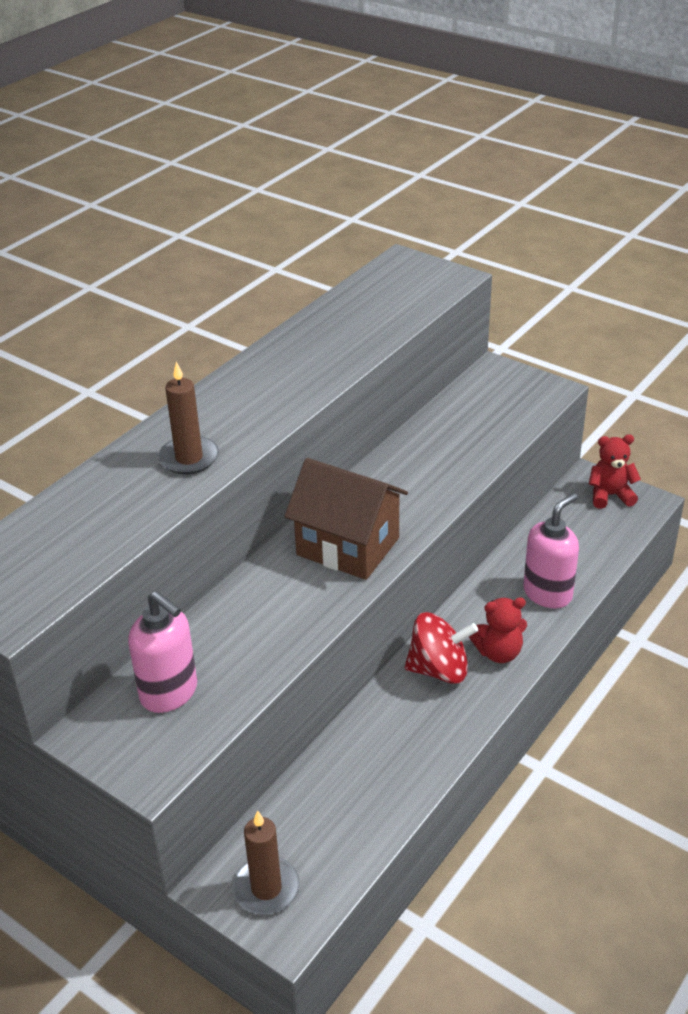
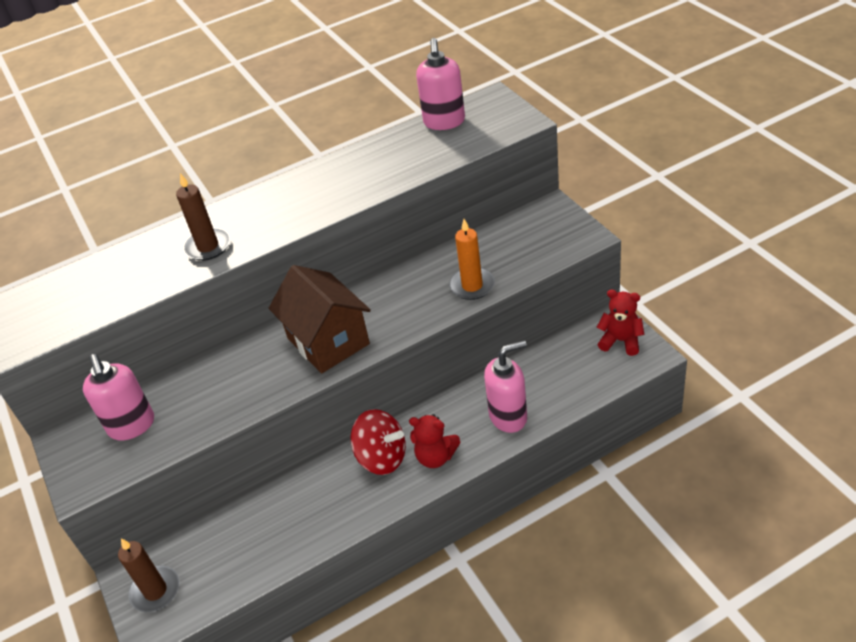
camera: 30 degrees right, 5 degrees up
(368, 290) = (444, 122): none -> pink soap dispenser
(468, 458) = (472, 286): none -> orange candle

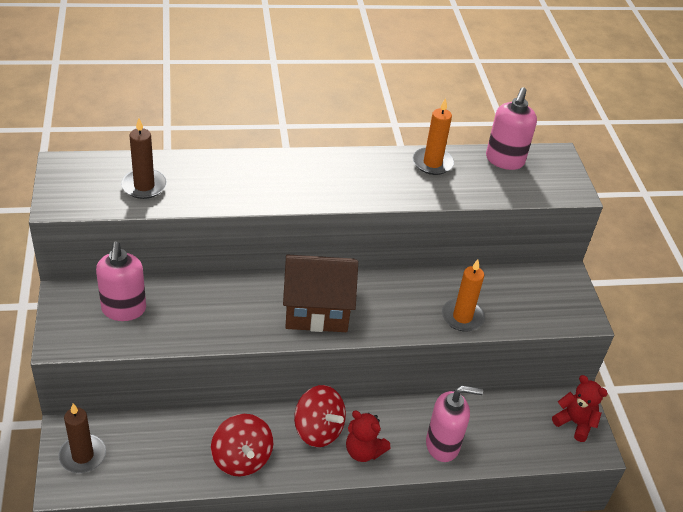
camera: 10 degrees right, 0 degrees up
(208, 246) = (251, 186): brown candle -> brown candle (144, 186)
(319, 519) = (241, 458): none -> red spinning top
(328, 341) = (317, 310): brown house -> brown house turned 75 degrees counterclockwise
(376, 152) = (432, 163): none -> orange candle

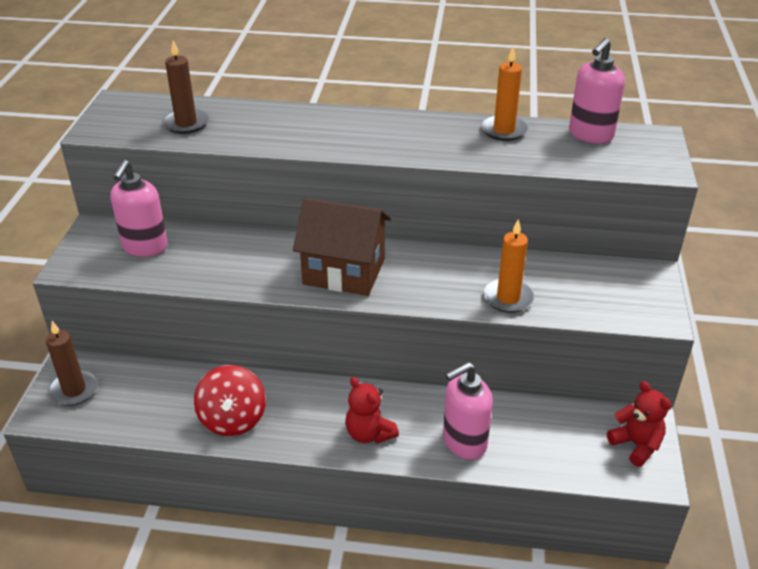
camera: 20 degrees right, 5 degrees down
(318, 430) = (327, 404): red spinning top -> none
(443, 445) = (464, 442): pink soap dispenser -> pink soap dispenser turned 135 degrees clockwise

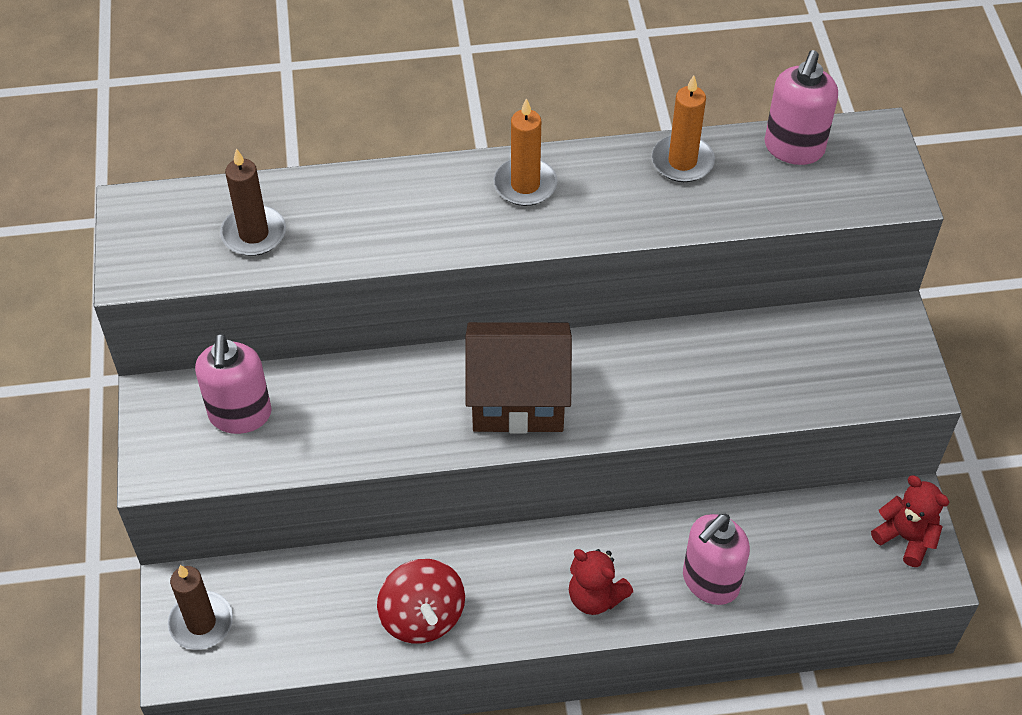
camera: 15 degrees left, 15 degrees up
(508, 298) = (733, 397): orange candle -> orange candle (525, 185)

